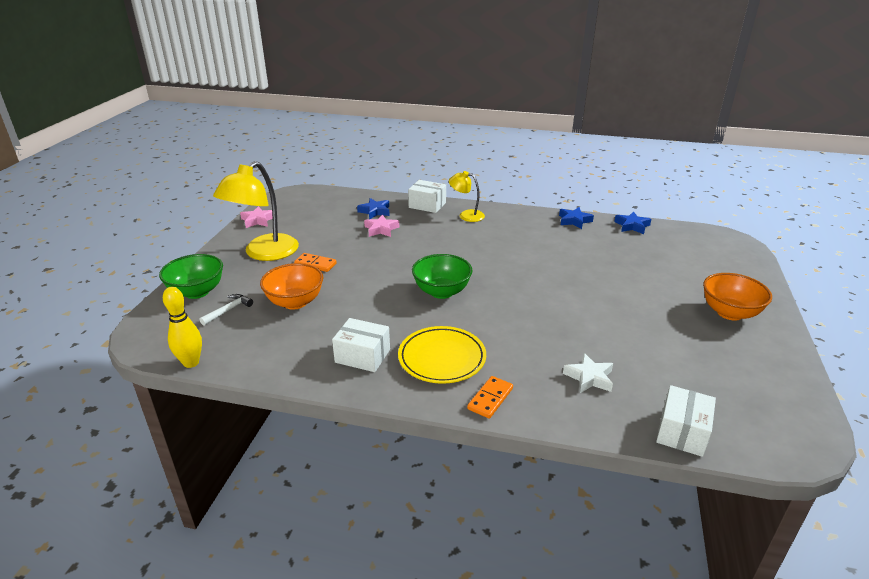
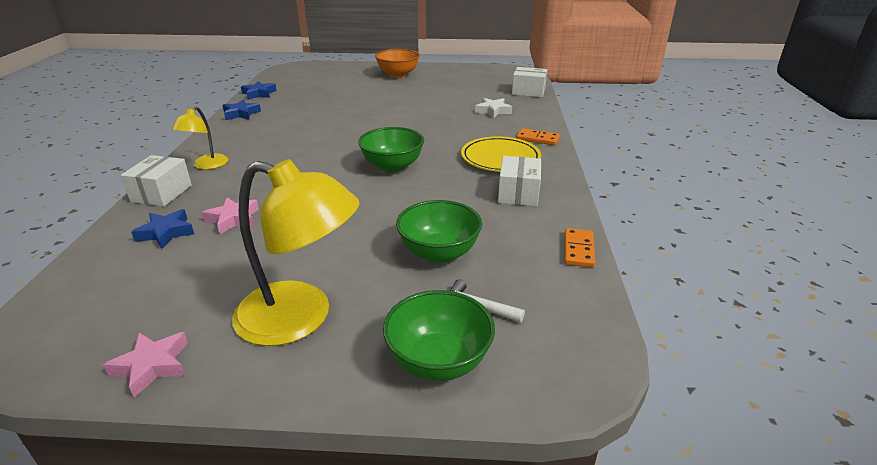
camera: 100 degrees left, 0 degrees up
(191, 362) = (600, 304): yellow bowling pin -> none
(295, 302) = (439, 253): orange bowl -> green bowl
(315, 264) = (336, 257): orange domino -> orange domino (578, 250)

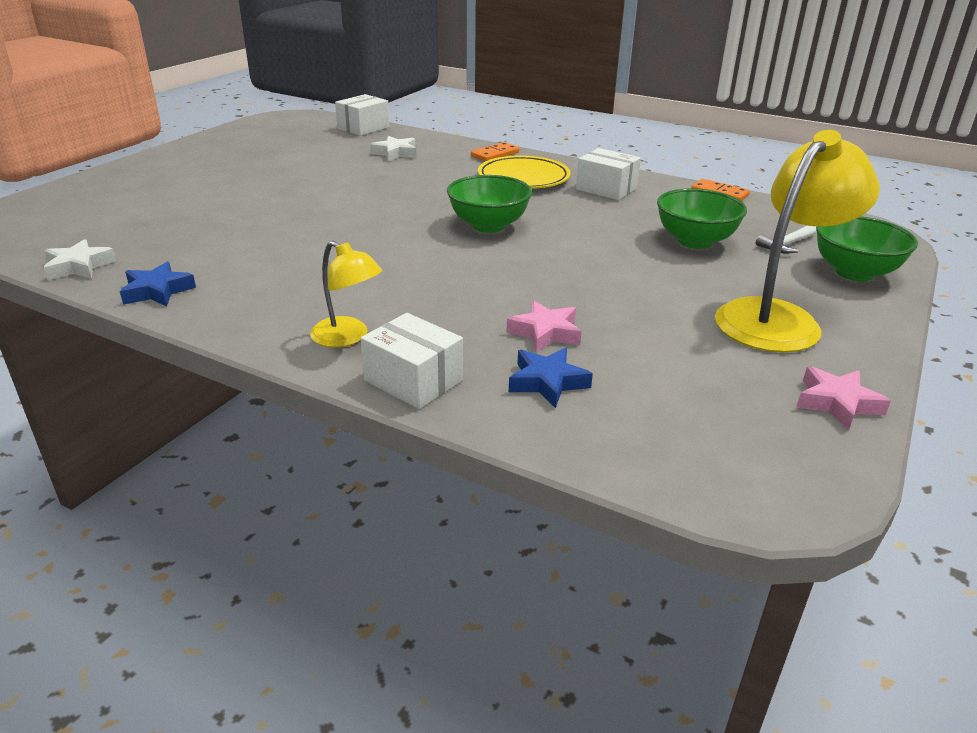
camera: 65 degrees left, 0 degrees up
(259, 94) = (79, 266): blue star -> white star
(398, 75) = (181, 168): orange bowl -> none

